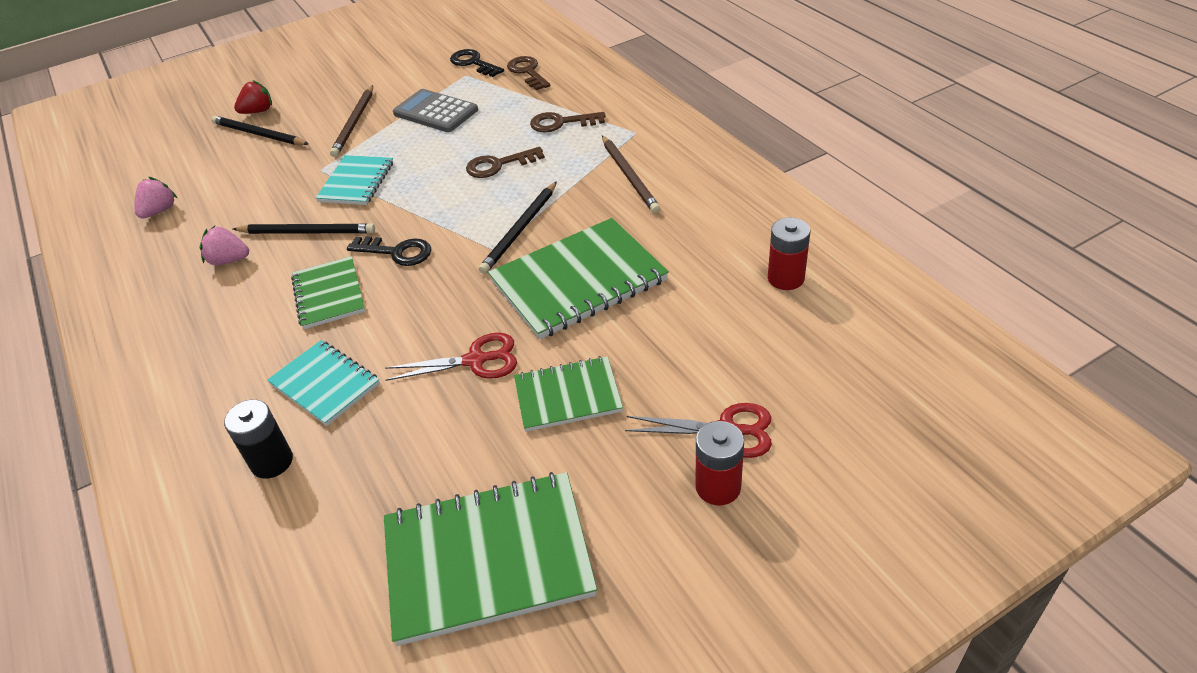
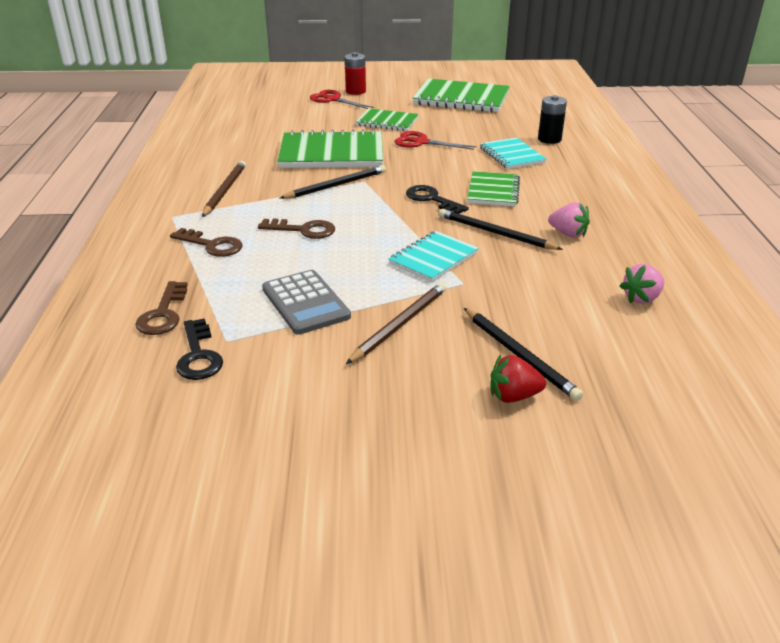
camera: 155 degrees left, 10 degrees down
(785, 278) = (228, 126): red battery -> none

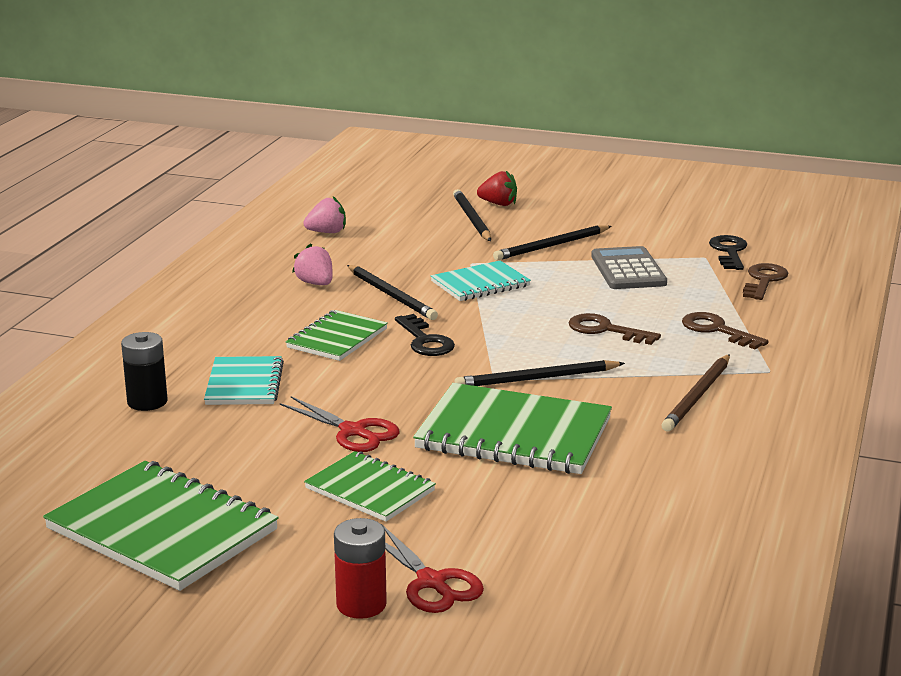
camera: 160 degrees left, 10 degrees down
(400, 324) = (551, 246): brown pencil -> black pencil

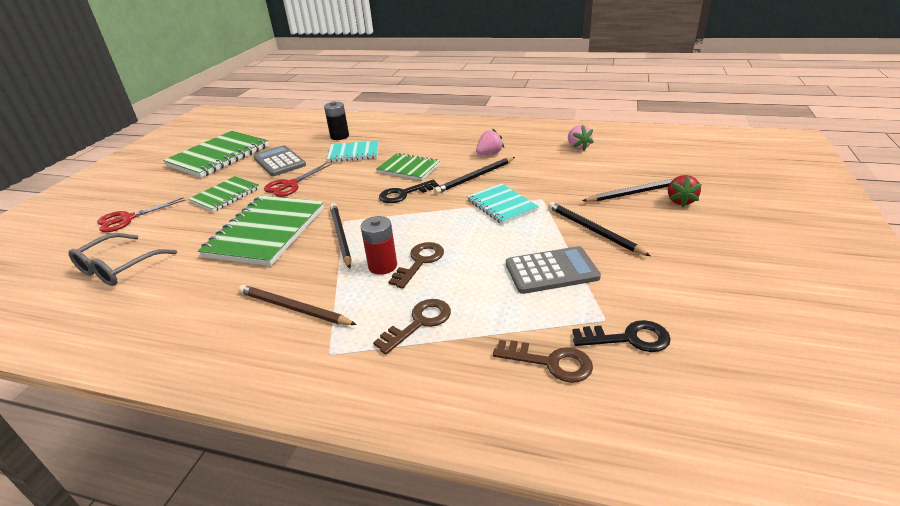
camera: 90 degrees right, 10 degrees up
(240, 453) = (279, 162): none -> grey calculator
(361, 604) = (124, 204): red battery -> red battery (382, 266)
(601, 546) = (119, 267): none -> grey glasses

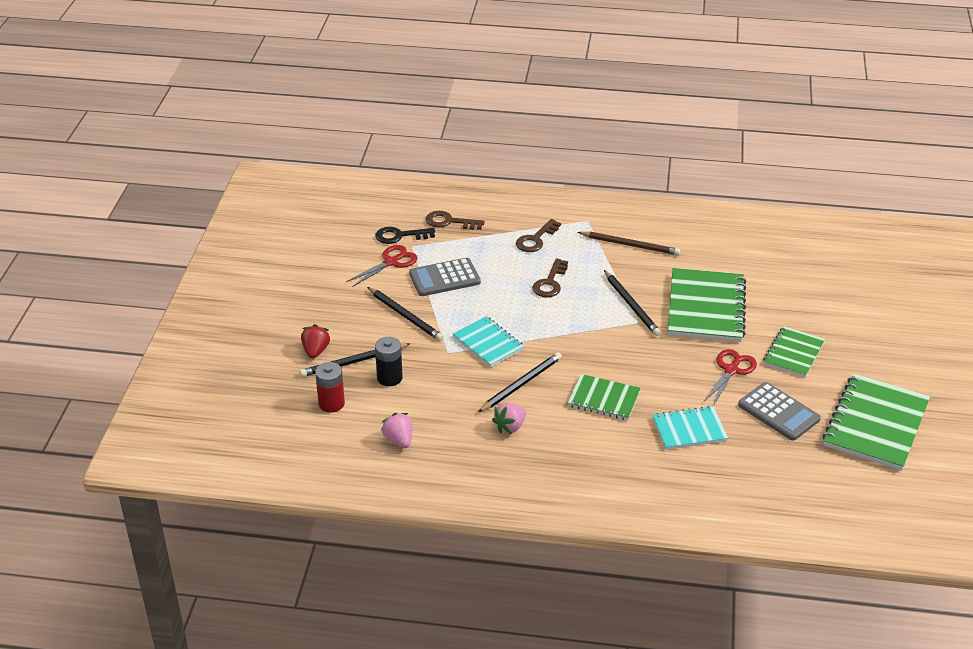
camera: 170 degrees right, 5 degrees up
(119, 267) = (806, 270): grey glasses -> none
(127, 219) = (868, 320): red scissors -> red scissors (391, 262)
(339, 136) = (733, 470): black battery -> black battery (389, 378)
(382, 266) = (579, 278): red battery -> red battery (331, 404)
(404, 194) = (593, 358): black key -> none

